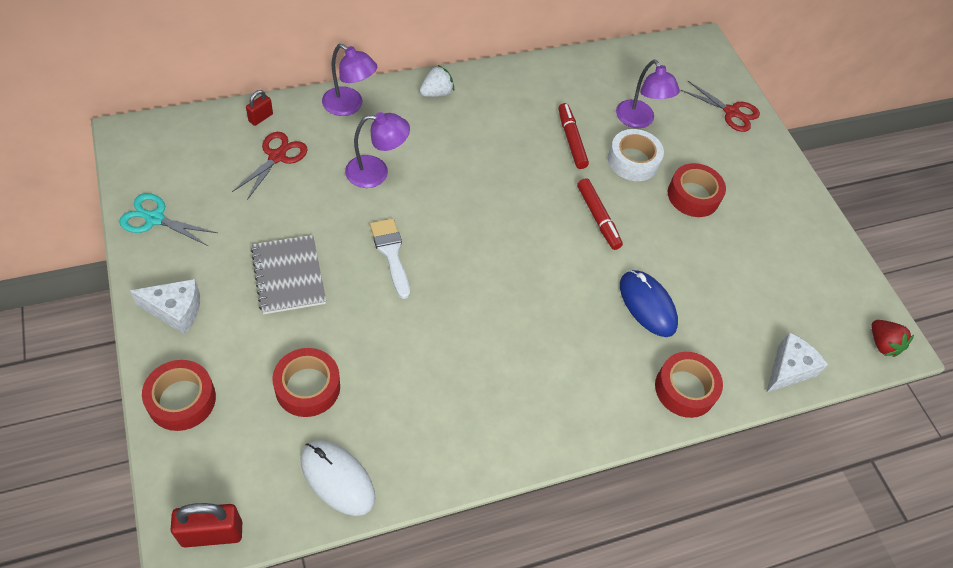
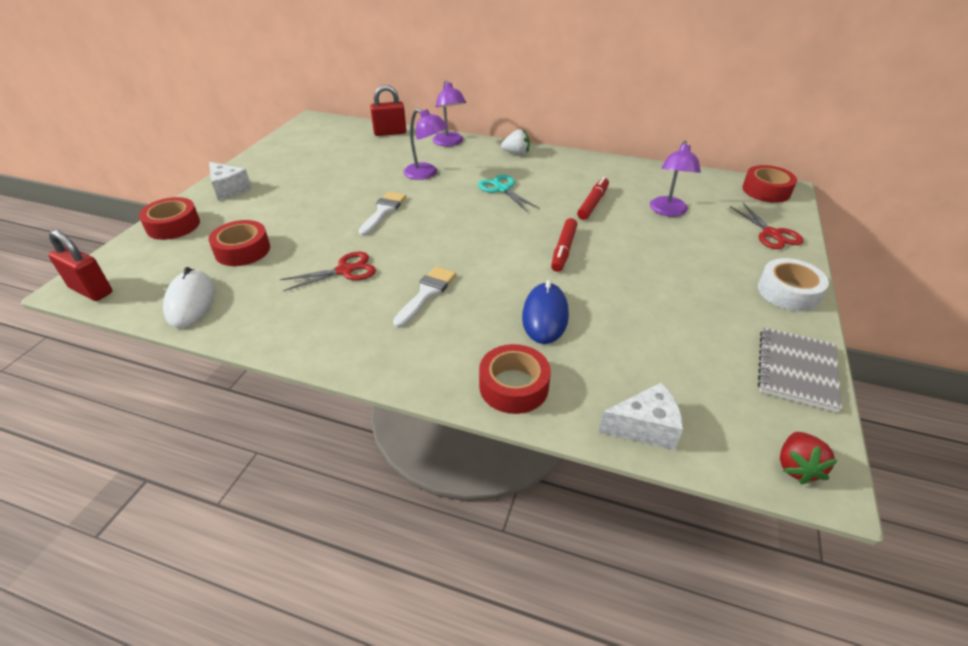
camera: 45 degrees right, 15 degrees down
(154, 219) = (276, 152): turquoise scissors -> turquoise scissors (502, 189)
(260, 118) = (390, 133): red padlock -> red padlock, size x1.76
(277, 156) = (376, 149): red scissors -> red scissors (345, 270)
(289, 275) = (308, 198): grey notebook -> grey notebook (797, 370)
(537, 337) = (426, 294): none -> white brush
(633, 161) = (635, 230): white tape -> white tape (788, 292)
(693, 196) = (672, 269): red tape -> red tape (766, 191)

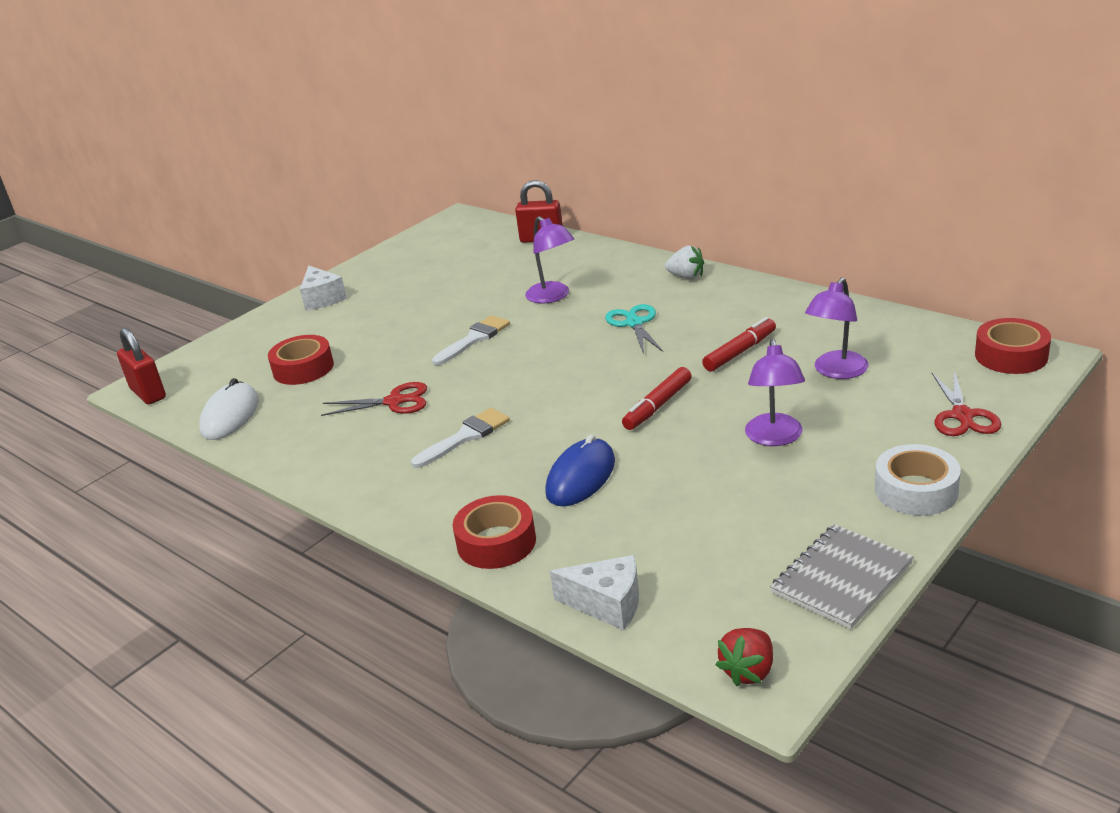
camera: 25 degrees right, 10 degrees down
(173, 225) = (249, 335): red tape -> none
(449, 143) = (608, 257): purple lamp -> purple lamp (775, 438)

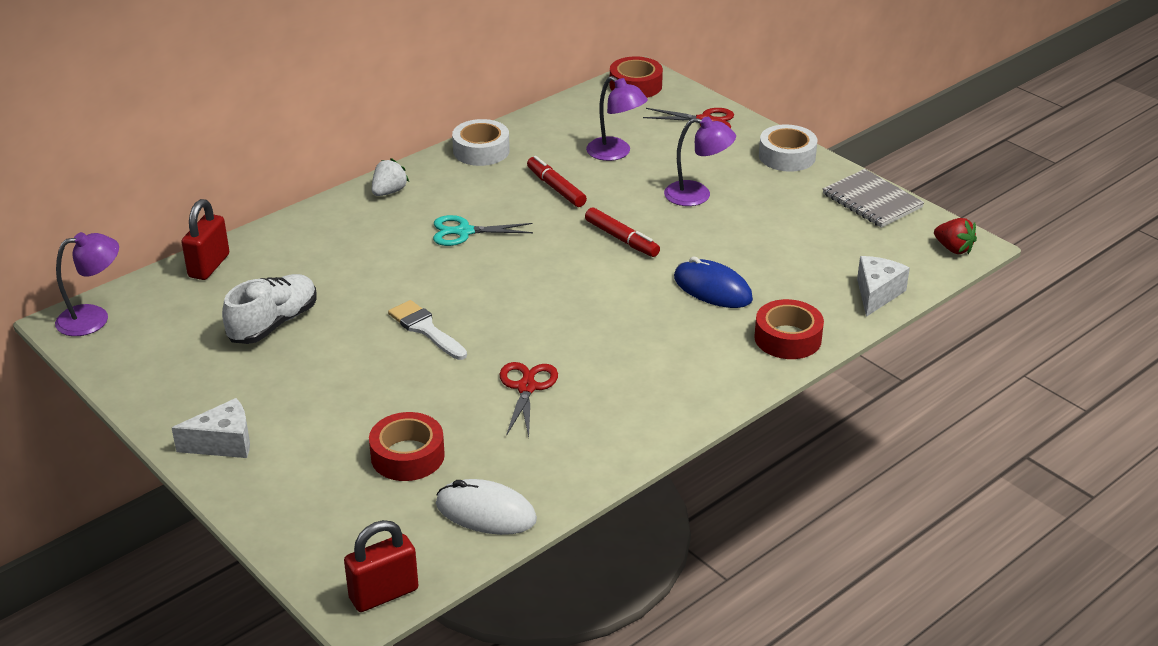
camera: 85 degrees left, 5 degrees up
(465, 437) = (618, 345): white brush -> none
(470, 280) = (273, 324): none -> white shoe
(553, 297) = (367, 272): purple lamp -> purple lamp (94, 318)
(789, 300) = (481, 151): none -> white tape

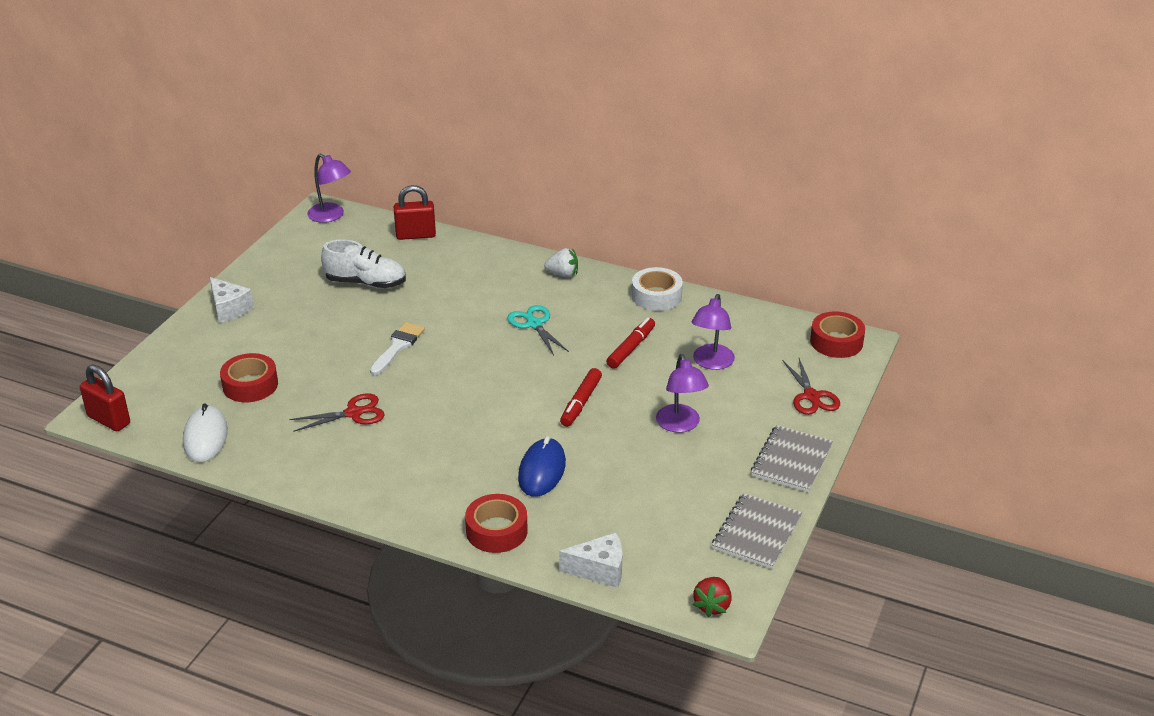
camera: 65 degrees right, 0 degrees up
(787, 156) = (791, 461): white tape -> grey notebook

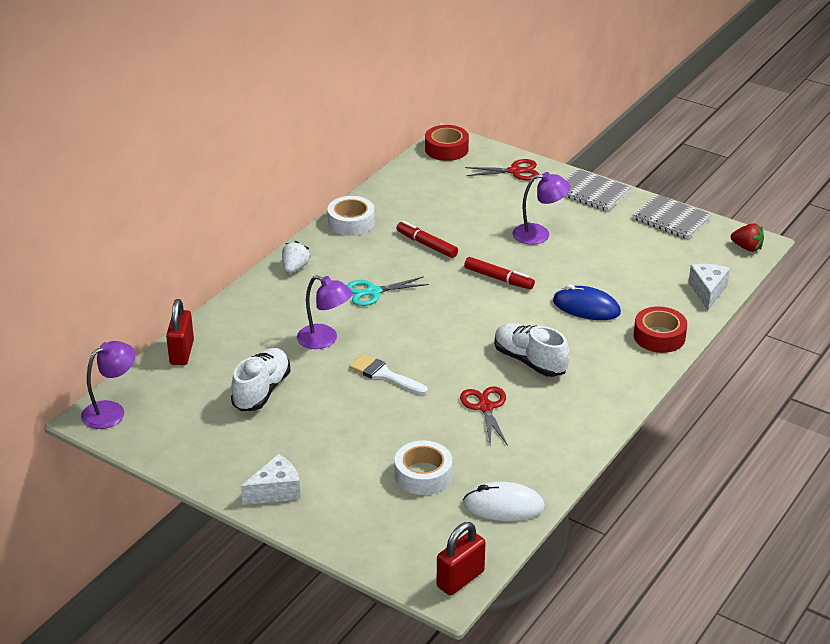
camera: 80 degrees left, 0 degrees up
(250, 385) = (423, 475): red tape -> white tape
(434, 436) = (530, 361): none -> white shoe
(711, 363) = (459, 209): purple lamp -> purple lamp (325, 340)

